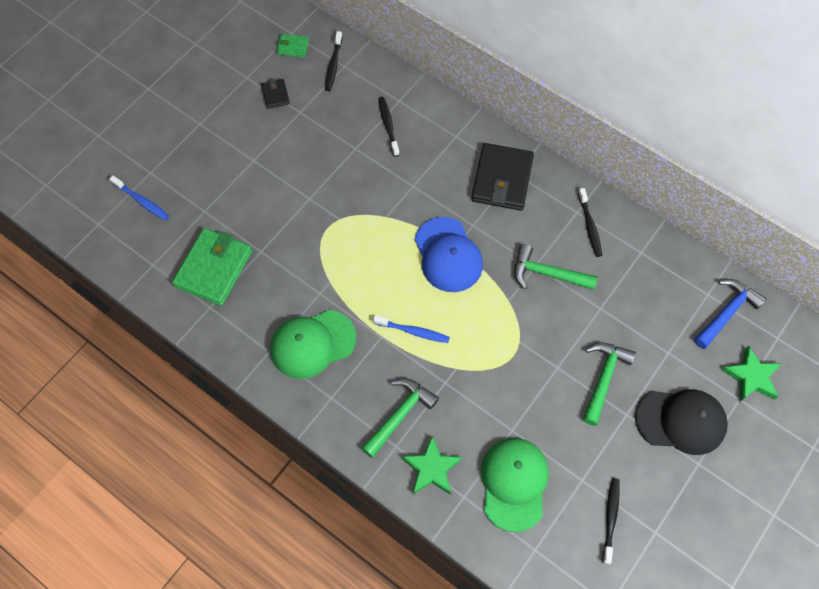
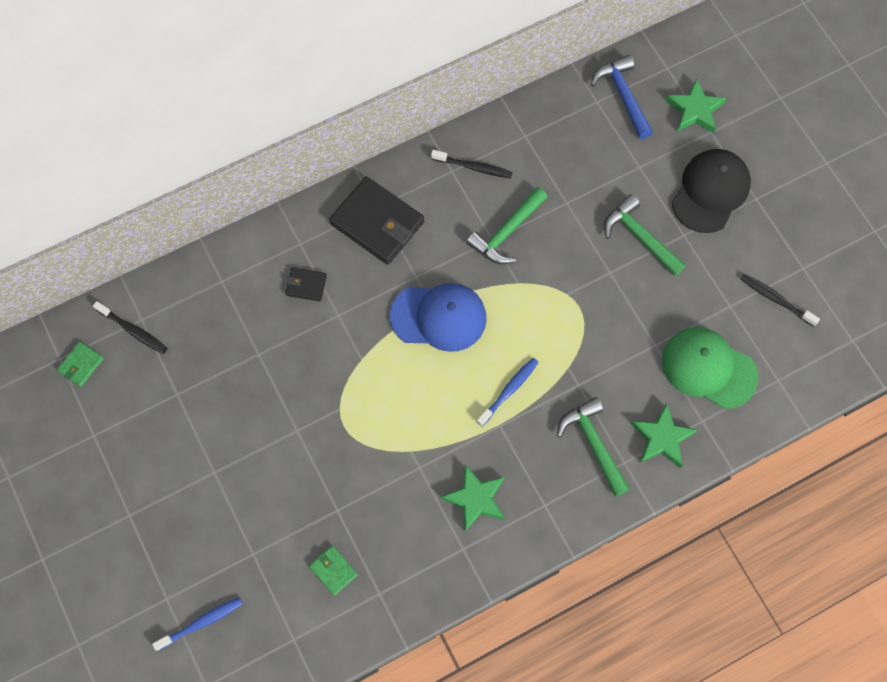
camera: 65 degrees left, 5 degrees up
(214, 268) = (333, 570): green wallet -> green wallet, size x0.47
(275, 95) = (138, 412): black wallet -> black wallet (306, 285)
(312, 344) = (475, 499): green cap -> green star
(388, 126) = (249, 307): black toothbrush -> none

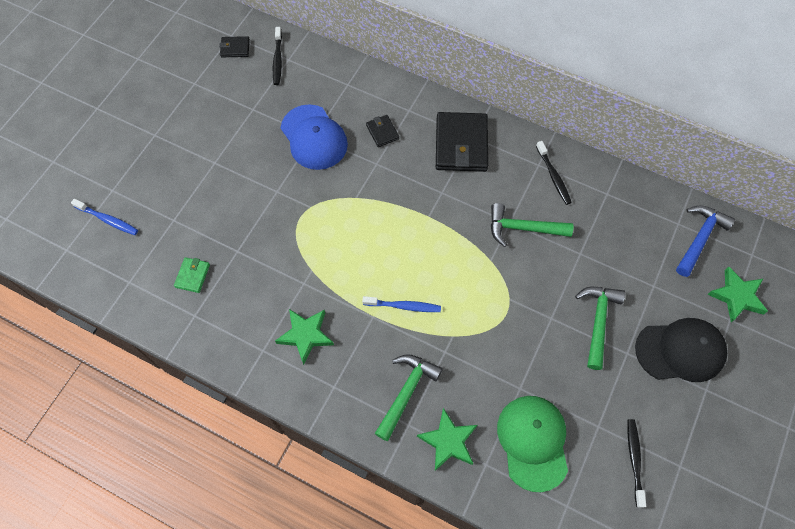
camera: 55 degrees right, 5 degrees down
(81, 365) = (235, 48): green wallet -> black wallet
(439, 317) = (423, 225): blue cap -> blue cap (314, 137)

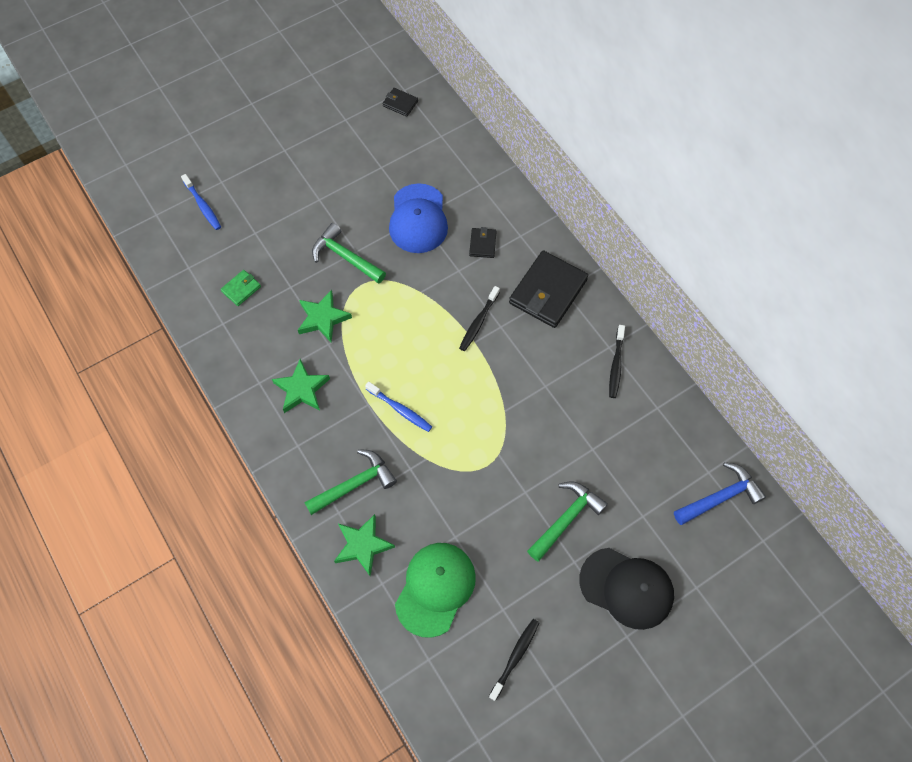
camera: 30 degrees right, 0 degrees up
(278, 60) = (431, 132): black toothbrush -> black toothbrush (478, 322)
(522, 228) = (553, 397): green hammer -> green hammer (345, 257)
(736, 296) = (718, 570): green star -> green star (323, 318)

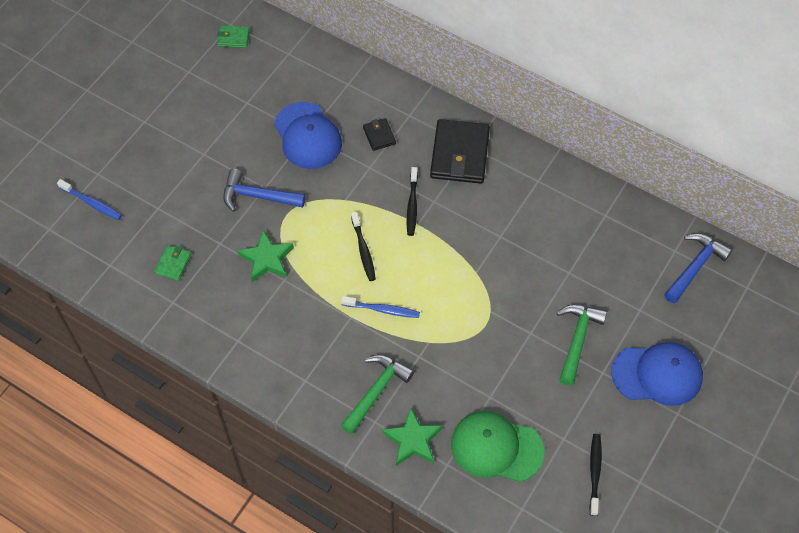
camera: 25 degrees left, 5 degrees down
(301, 389) = (281, 330): green star -> none
(345, 257) = (257, 196): green hammer -> blue hammer
(400, 103) = (233, 38): black wallet -> green wallet
(435, 589) = (496, 447): green cap -> green cap turned 75 degrees counterclockwise
(616, 365) = (552, 193): black toothbrush -> black toothbrush (363, 250)
(626, 588) = (657, 374): black cap -> blue cap

